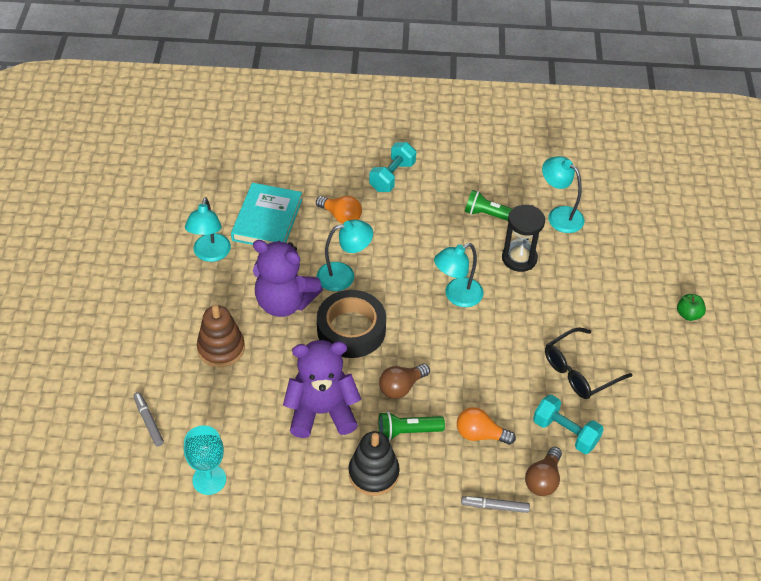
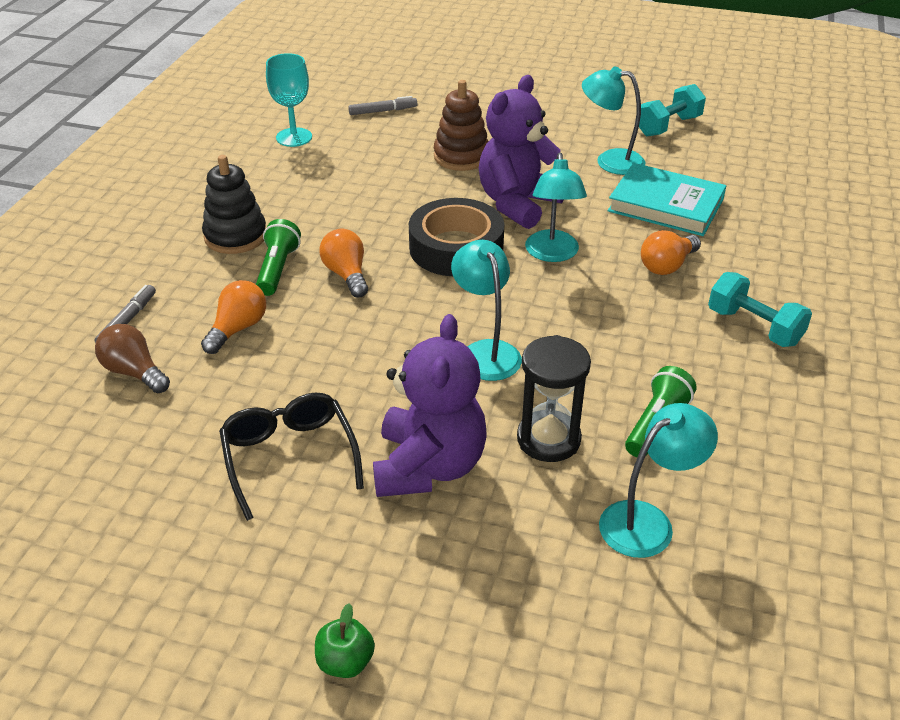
camera: 105 degrees right, 10 degrees down
(322, 412) = (340, 211): purple teddy bear -> purple teddy bear (429, 466)
(401, 387) = (346, 275): brown light bulb -> orange light bulb
(565, 432) = (192, 413): turquoise dumbbell -> turquoise dumbbell (668, 126)

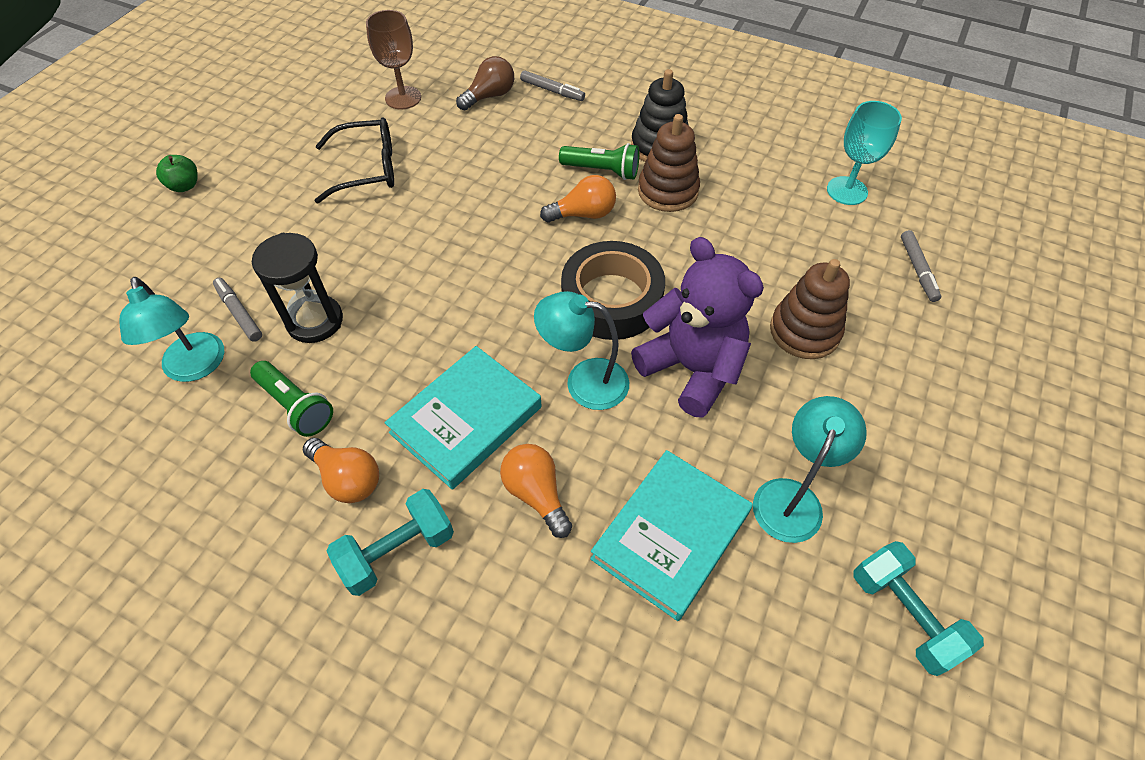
camera: 100 degrees right, 15 degrees up
(131, 456) = (403, 98): none -> brown goblet
(238, 329) = (524, 146): orange light bulb -> orange light bulb (347, 479)
(305, 227) = (668, 191): none -> brown stacking toy
(429, 466) = (322, 242): purple teddy bear -> none
(485, 351) = (441, 297): turquoise lamp -> none
(560, 509) = (239, 313): none -> grey marker
(619, 311) = (466, 420): none -> turquoise book

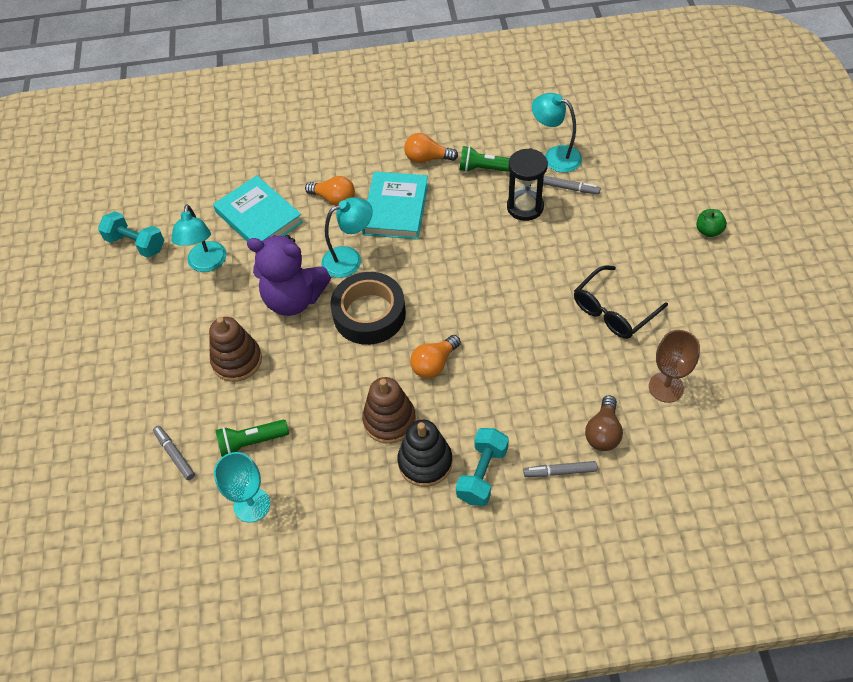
camera: 150 degrees right, 0 degrees up
(397, 551) = (378, 149): turquoise dumbbell -> turquoise dumbbell (482, 474)
(602, 171) = (451, 410): green flashlight -> green flashlight (251, 442)
(670, 535) = (259, 217): turquoise book -> turquoise book turned 45 degrees counterclockwise

